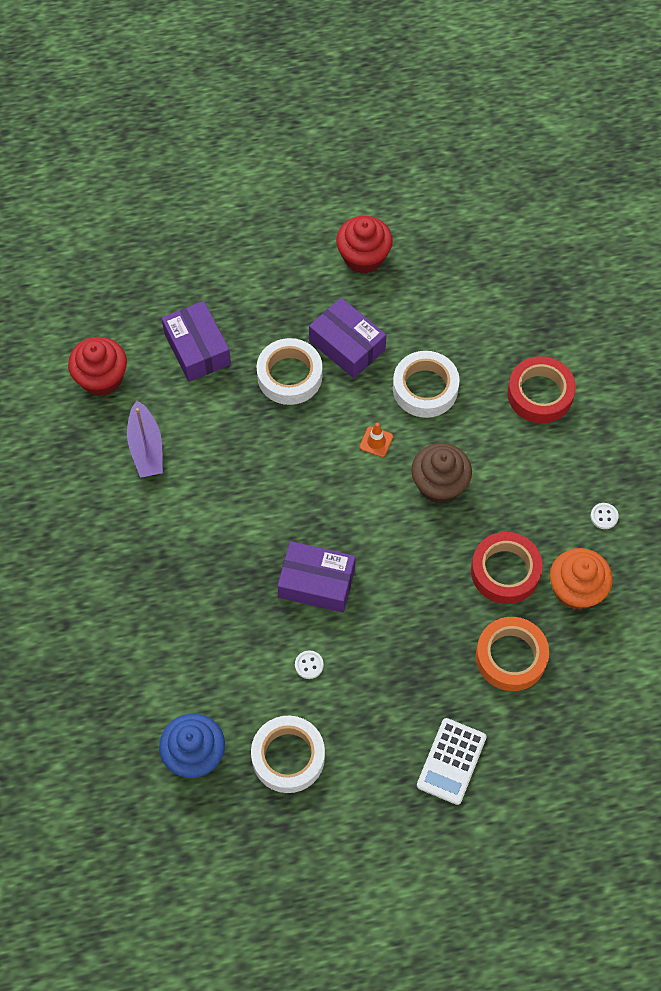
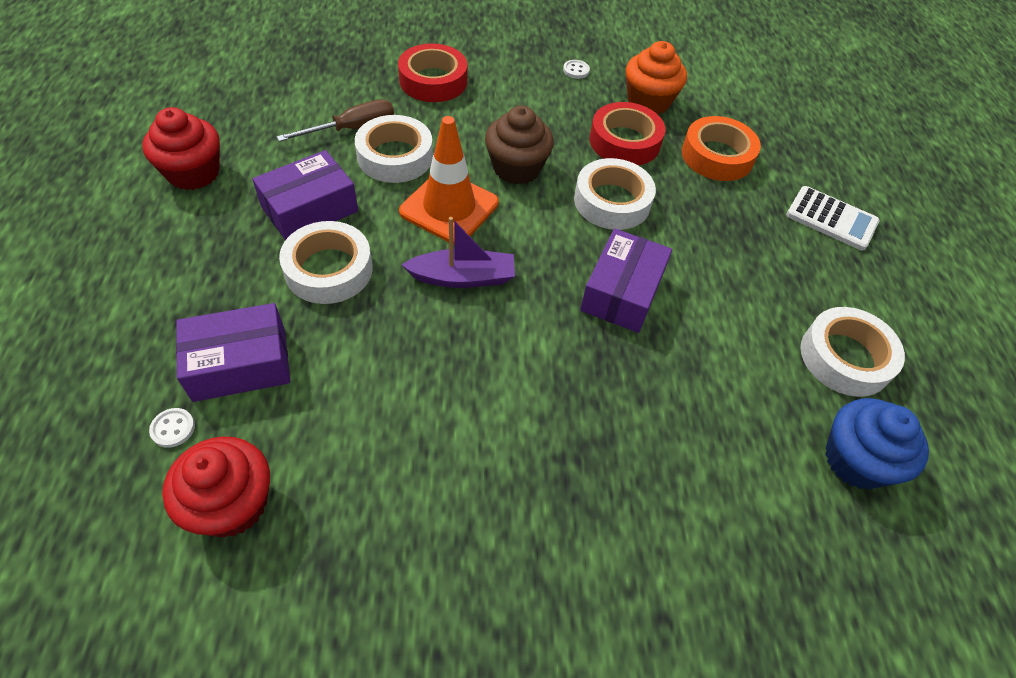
camera: 85 degrees left, 10 degrees down
(146, 447) = (380, 455): purple boat -> purple boat (463, 277)
(309, 665) = (728, 318): white button -> white button (173, 428)
(376, 442) = (449, 207): orange traffic cone -> orange traffic cone, size x2.34
(419, 567) = (612, 201): none -> white tape
(450, 348) = (352, 129): none -> brown screwdriver

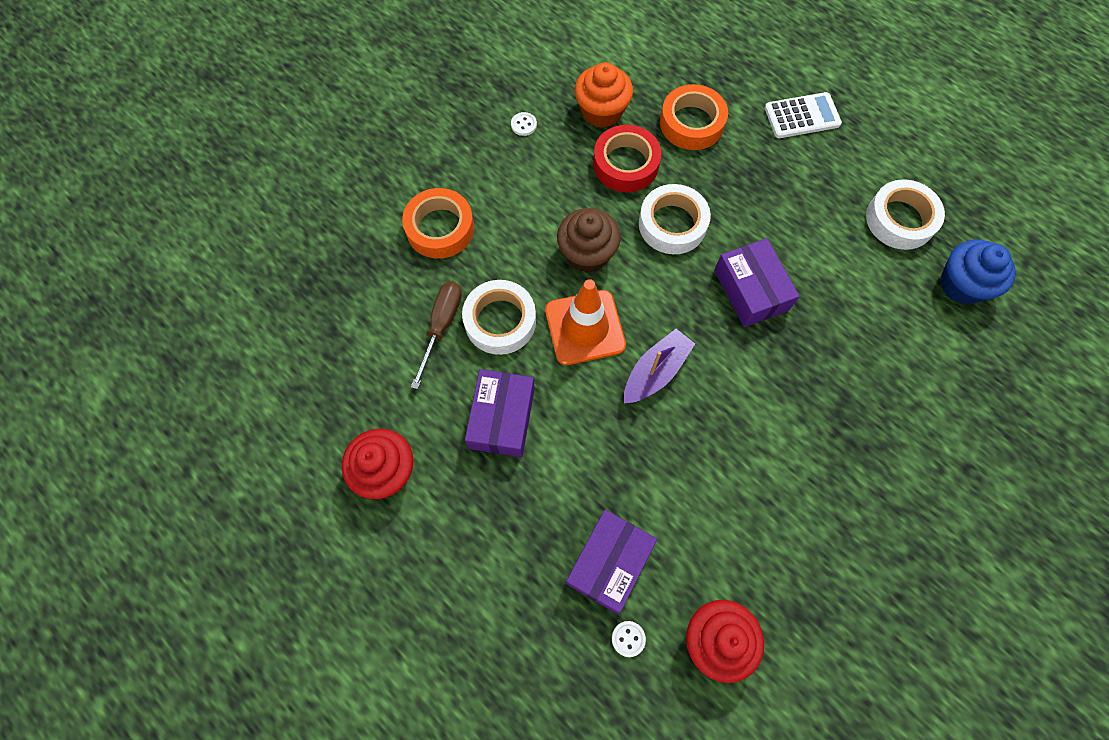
camera: 40 degrees left, 15 degrees up
(329, 269) = (573, 448): white tape -> none
(433, 81) = (440, 228): red tape -> orange tape

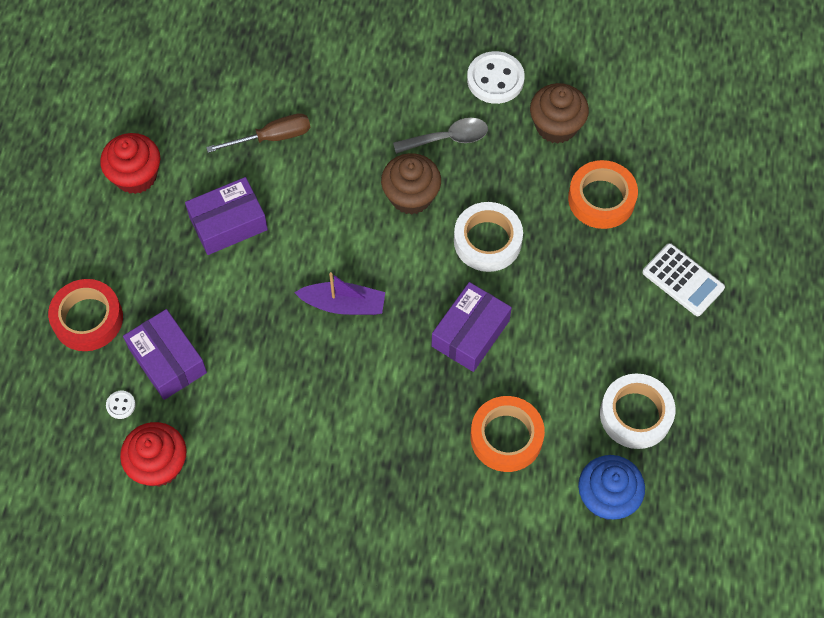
camera: 55 degrees right, 5 degrees down
(440, 228) = (353, 83): orange tape -> orange tape (506, 437)
(500, 321) = (306, 173): white tape -> none
(523, 125) = (495, 79): white button -> white button, size x2.20
(552, 192) = (447, 138): none -> grey spoon
(585, 327) = (344, 233): orange traffic cone -> none
(601, 111) = (556, 126): orange cupcake -> brown cupcake
(609, 563) = (167, 360): purple box -> purple box turned 60 degrees clockwise
(625, 164) = (518, 174): red tape -> red tape (88, 319)

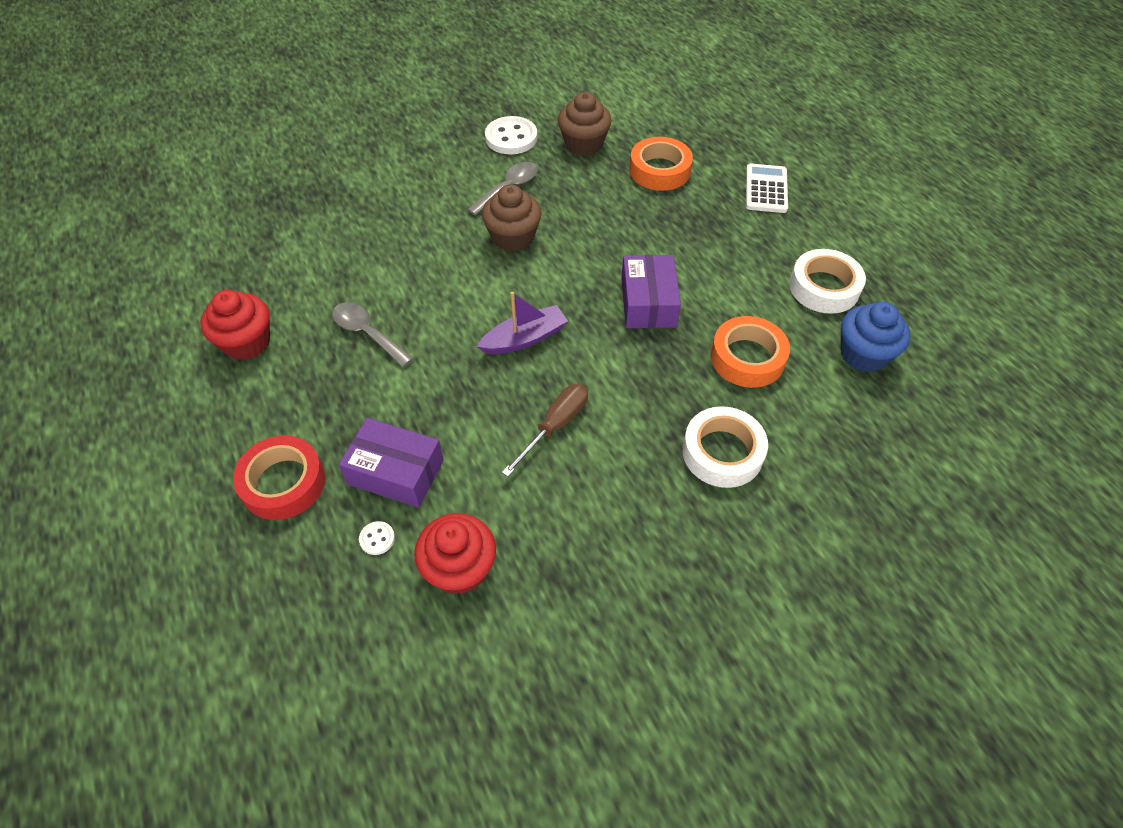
camera: 35 degrees left, 10 degrees down
(228, 223) = (367, 333): purple box -> grey spoon
(272, 137) = (358, 254): brown screwdriver -> brown screwdriver (555, 426)
(487, 241) = (602, 236): white tape -> white tape (722, 452)
(683, 280) = (766, 189): white calculator -> white calculator turned 90 degrees counterclockwise

